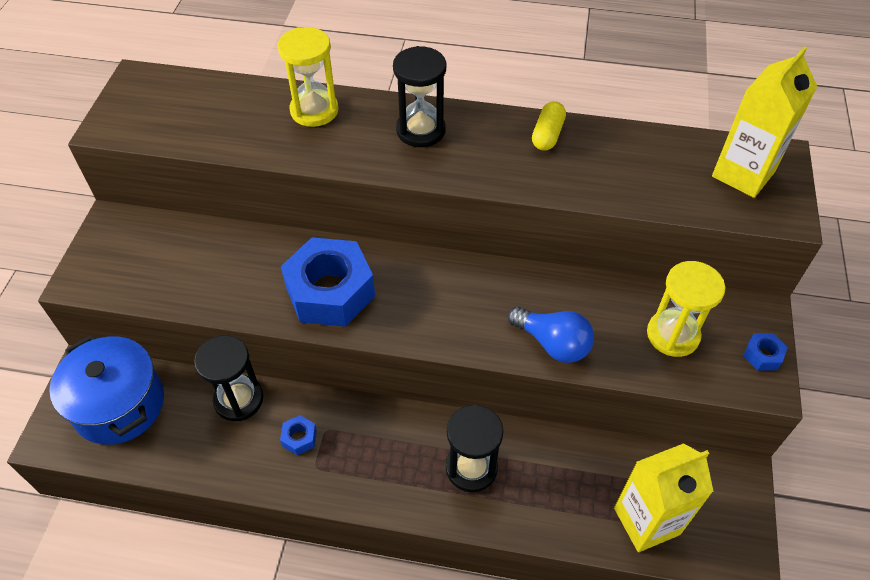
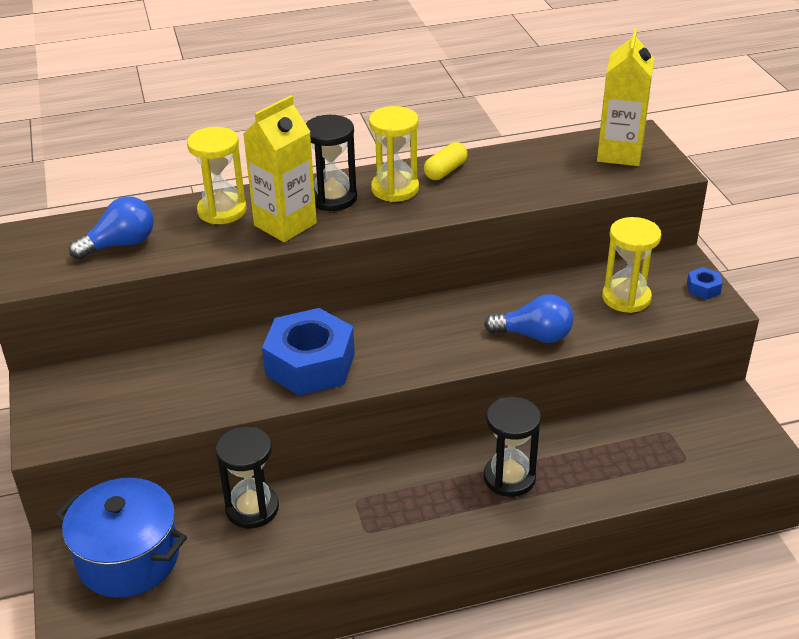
camera: 25 degrees left, 15 degrees down
(207, 118) = (120, 244): none -> blue light bulb
(299, 438) = (334, 515): blue nut -> none
(485, 140) = (395, 189): none -> yellow hourglass
(547, 135) = (445, 171): yellow capsule -> yellow capsule turned 45 degrees clockwise
(646, 521) = (680, 458): yellow carton -> yellow carton (285, 224)

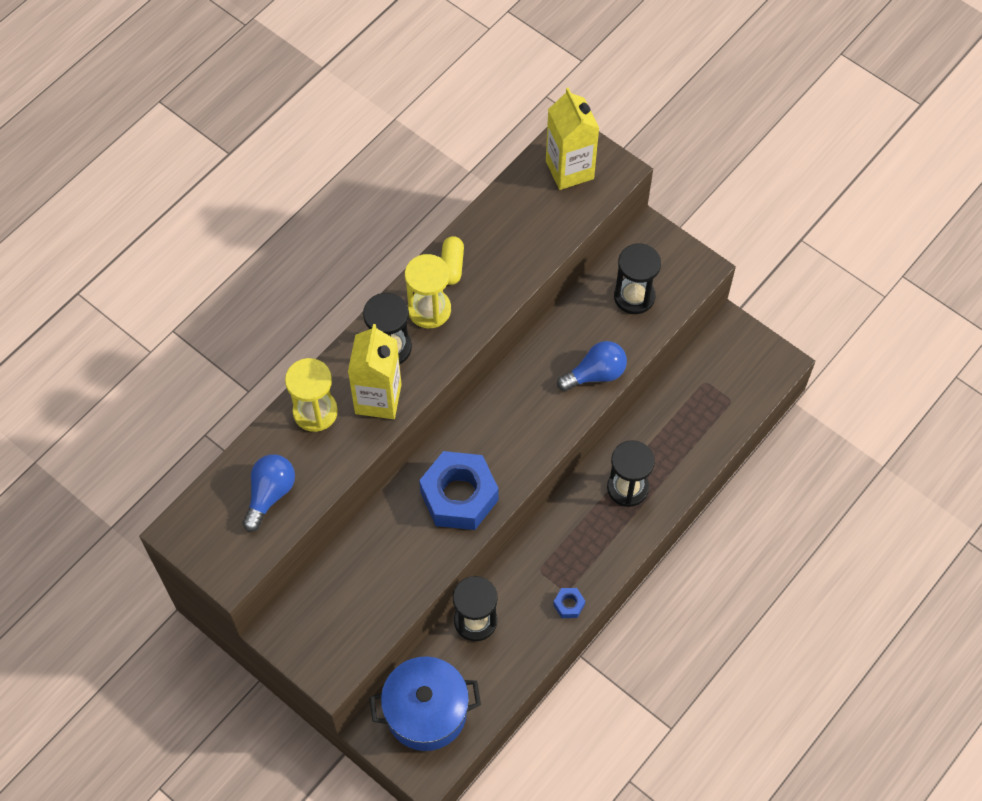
camera: 35 degrees left, 25 degrees up
(626, 298) = (634, 296): yellow hourglass -> black hourglass
(703, 288) = (681, 255): blue nut -> blue nut (569, 605)

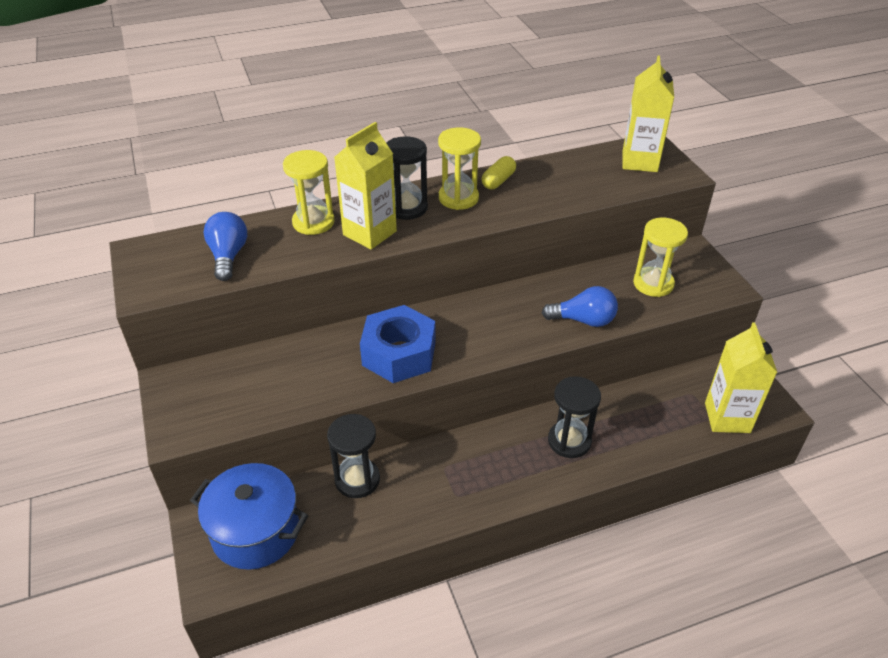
camera: 30 degrees right, 20 degrees down
(270, 494) = (228, 256): blue light bulb -> blue light bulb turned 60 degrees counterclockwise
(569, 605) = (451, 508): blue nut -> none
(634, 296) = (653, 284): black hourglass -> yellow hourglass
(744, 393) = (727, 417): none -> yellow carton

